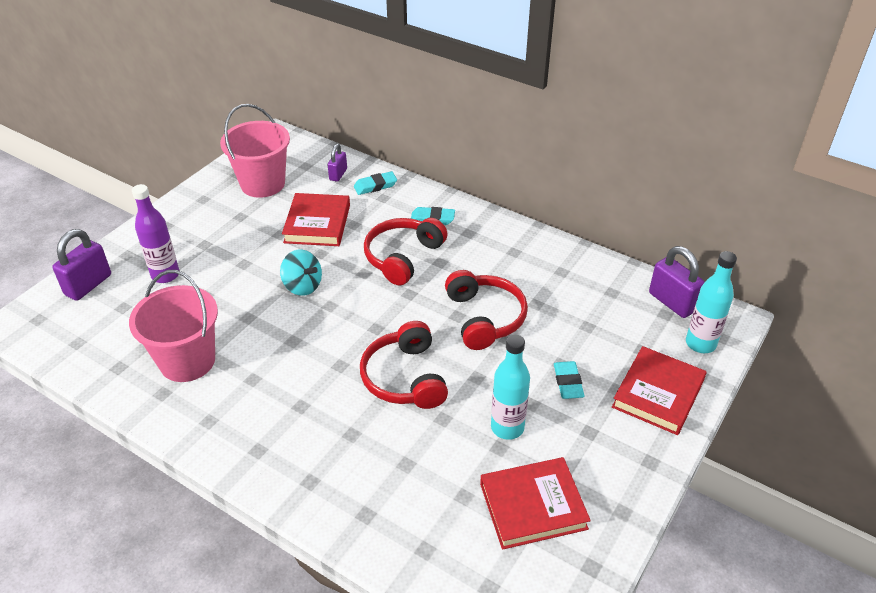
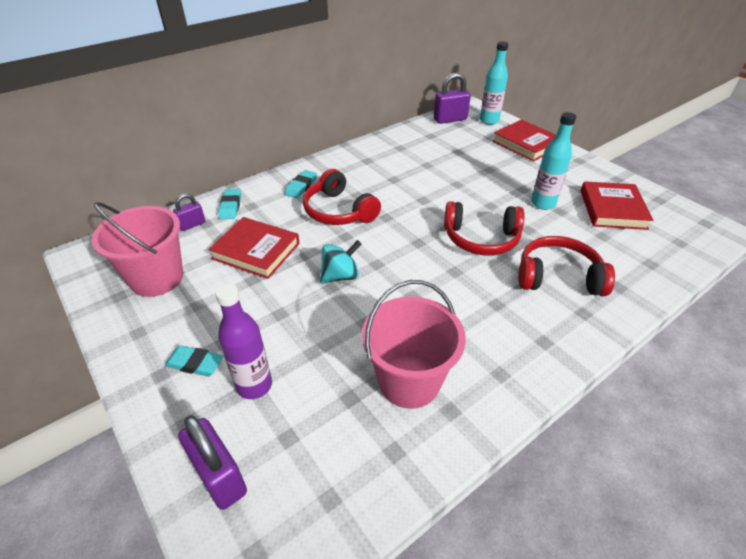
camera: 70 degrees left, 0 degrees up
(338, 174) = (192, 225): purple padlock -> purple padlock turned 75 degrees counterclockwise
(484, 318) = (431, 188): red headphones -> red headphones (558, 277)
(568, 383) = (508, 171): turquoise eraser -> turquoise eraser (195, 364)

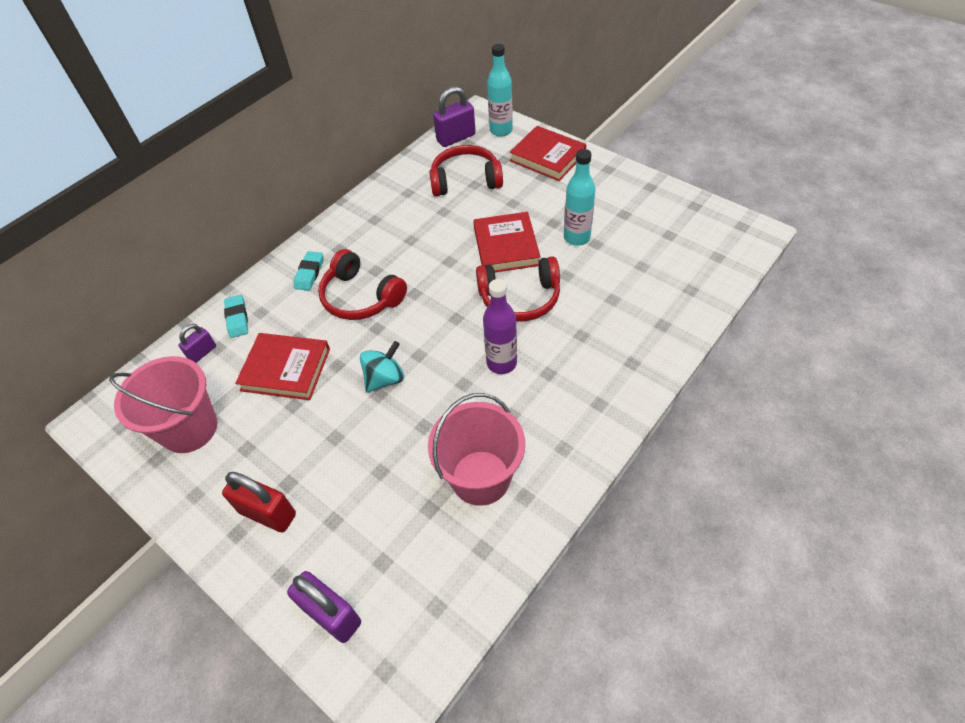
camera: 10 degrees left, 10 degrees up
(195, 364) = (268, 513): turquoise eraser -> red padlock
(254, 385) = (334, 520): purple bottle -> purple bottle (501, 363)
(558, 277) = (603, 327): red headphones -> red headphones (465, 180)
(612, 209) = (648, 229): red book -> red book (506, 246)

